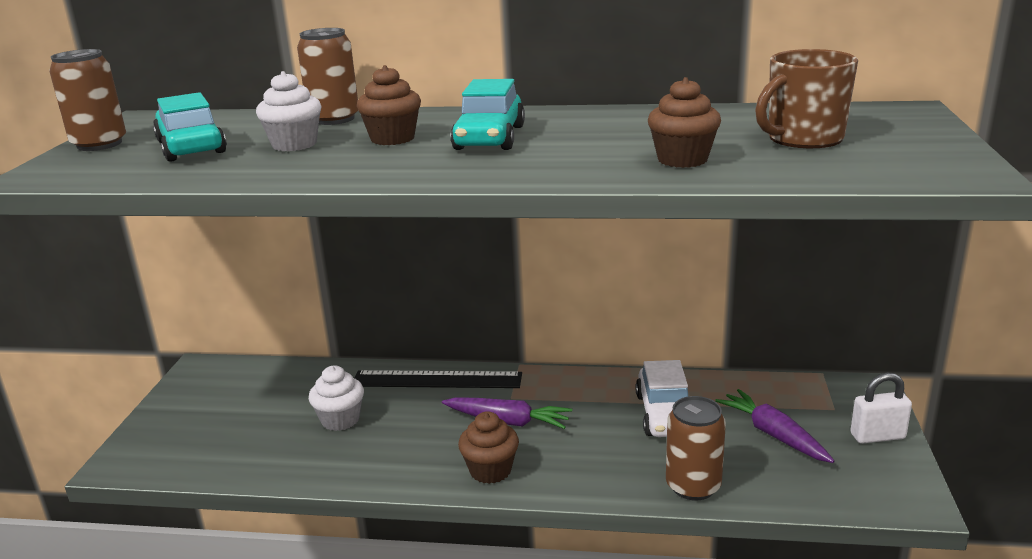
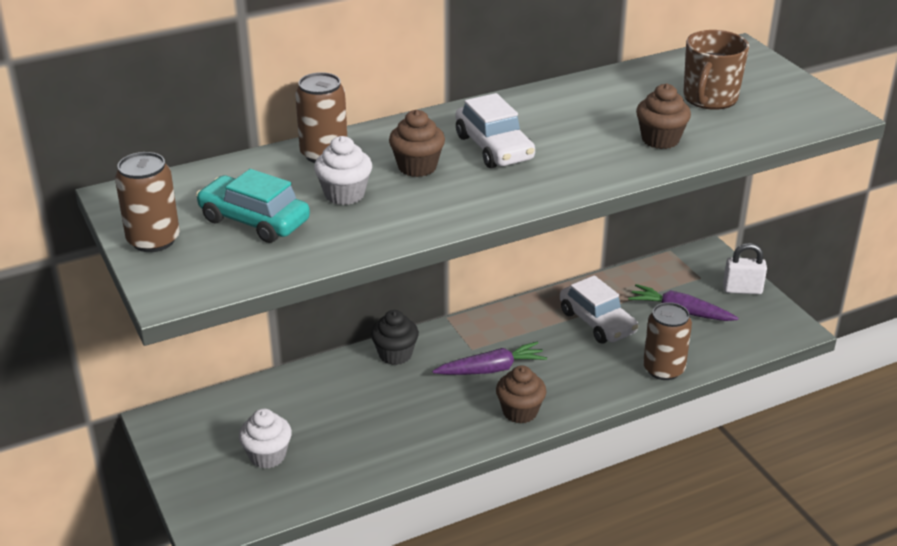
camera: 35 degrees left, 10 degrees up
(340, 420) = (356, 418): white cupcake -> white cupcake (267, 456)
(437, 379) = (395, 354): black ruler -> black cupcake
(489, 138) = (494, 148): turquoise car -> white car
(877, 436) = (742, 289): white padlock -> white padlock turned 45 degrees clockwise

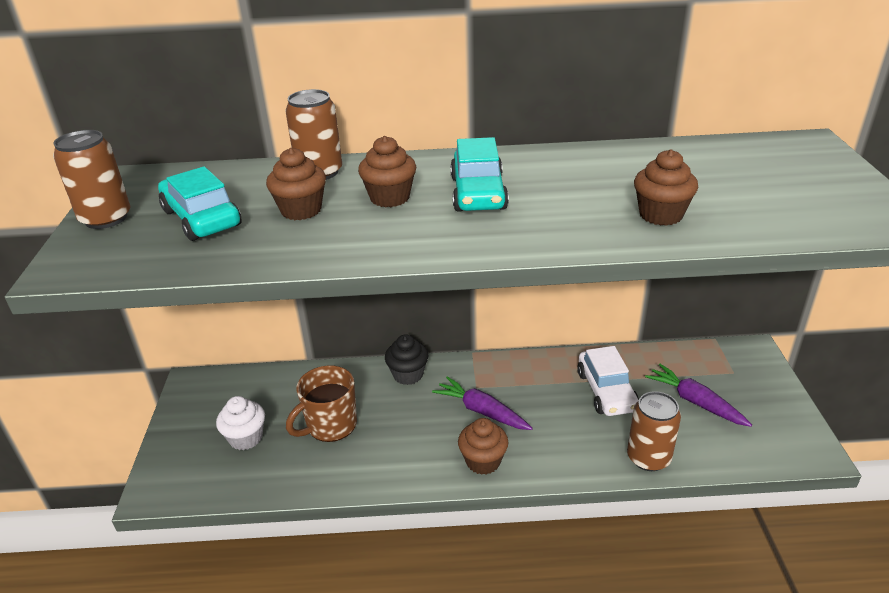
camera: 25 degrees right, 0 degrees up
(344, 194) = (301, 210): white cupcake -> brown cupcake
(491, 369) = (481, 411): purple carrot -> purple carrot turned 150 degrees counterclockwise
(494, 148) = (478, 193): white car -> turquoise car
(709, 98) = (746, 183): brown mug -> brown mug (330, 425)
(742, 289) = (773, 395): white padlock -> none

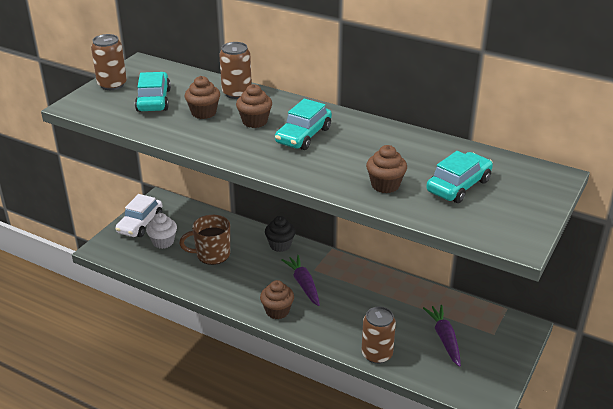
camera: 30 degrees right, 0 degrees up
(606, 391) = (392, 307): white car -> white car (140, 224)
(738, 186) = (458, 186): none -> turquoise car

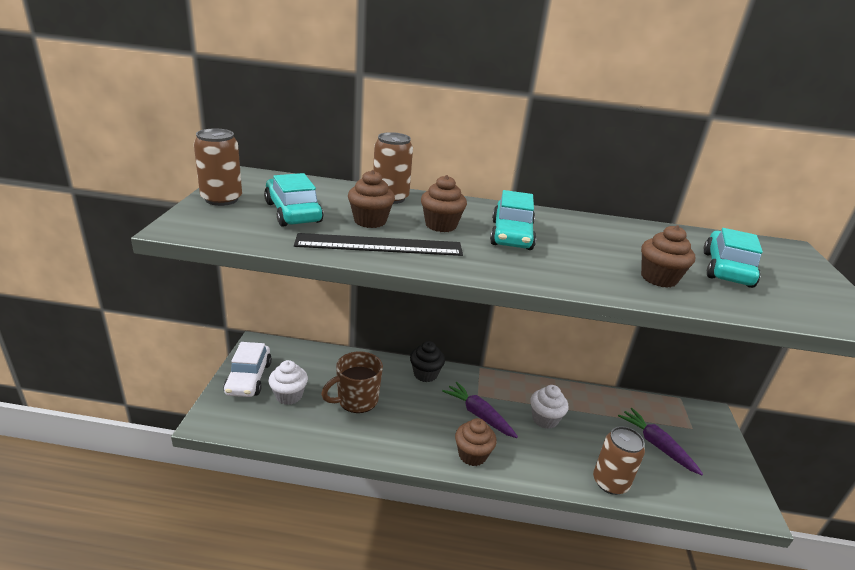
camera: 25 degrees left, 5 degrees down
(194, 133) = (379, 245): none -> black ruler
(358, 299) = (545, 419): none -> white cupcake

